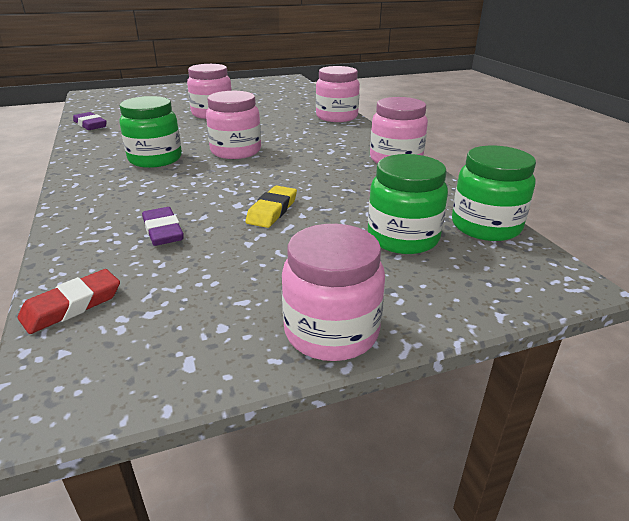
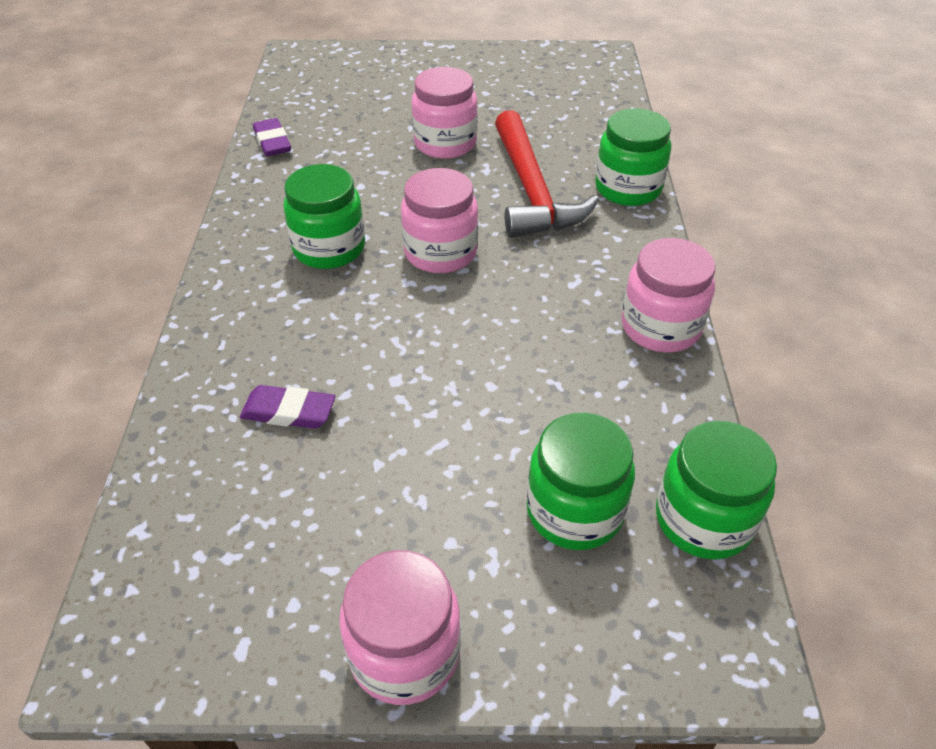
camera: 20 degrees right, 15 degrees up
(72, 306) = (157, 519): red eraser -> none
(163, 231) = (288, 411): purple eraser -> purple eraser turned 75 degrees counterclockwise
(272, 211) = (433, 405): yellow eraser -> none
(279, 123) = (531, 191): none -> red hammer
(336, 117) = (628, 188): pink jar -> green jar

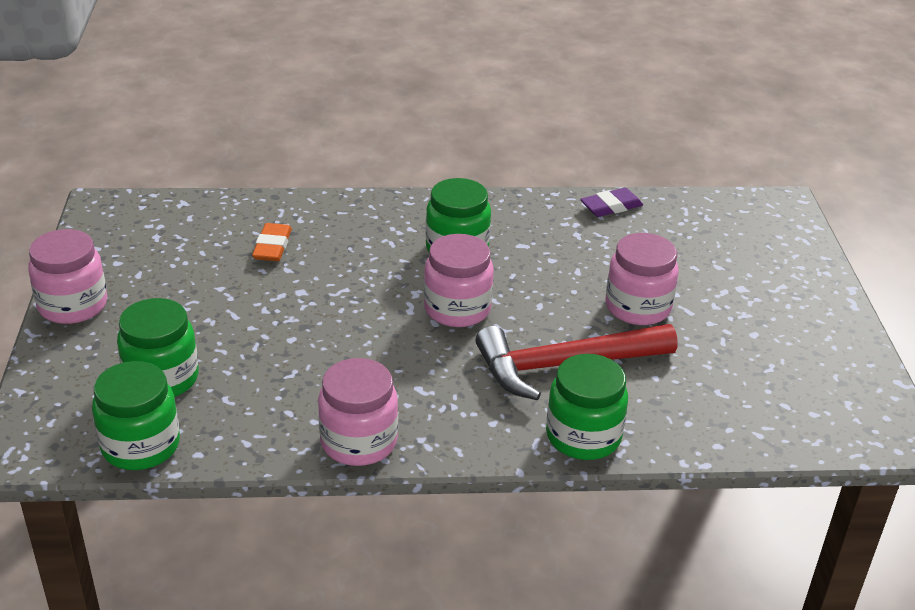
camera: 85 degrees right, 10 degrees down
(288, 411) = (272, 246): purple eraser -> orange eraser

